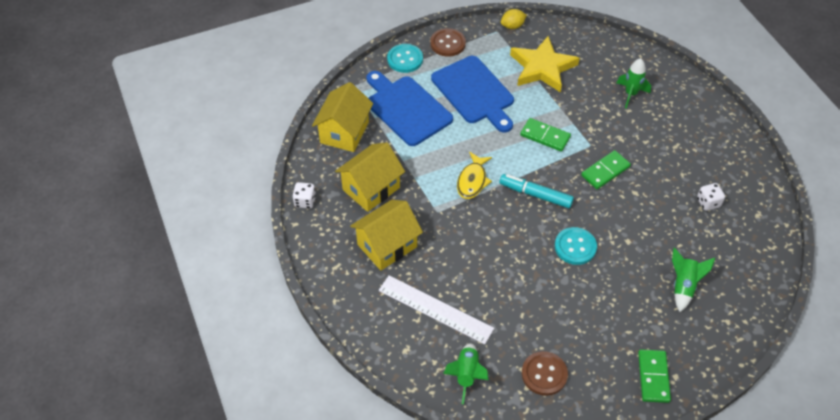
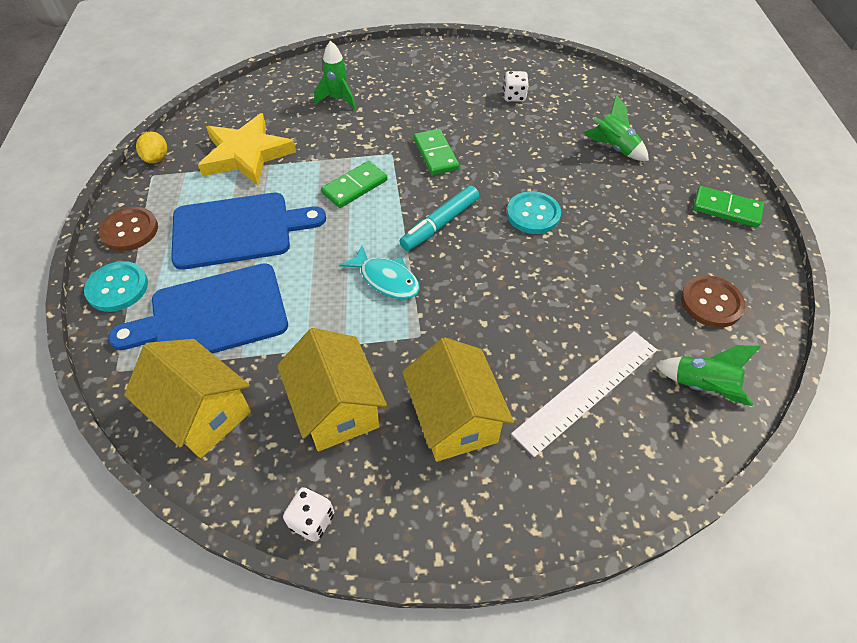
camera: 70 degrees left, 0 degrees up
(472, 181) = (386, 279): yellow fish -> turquoise fish

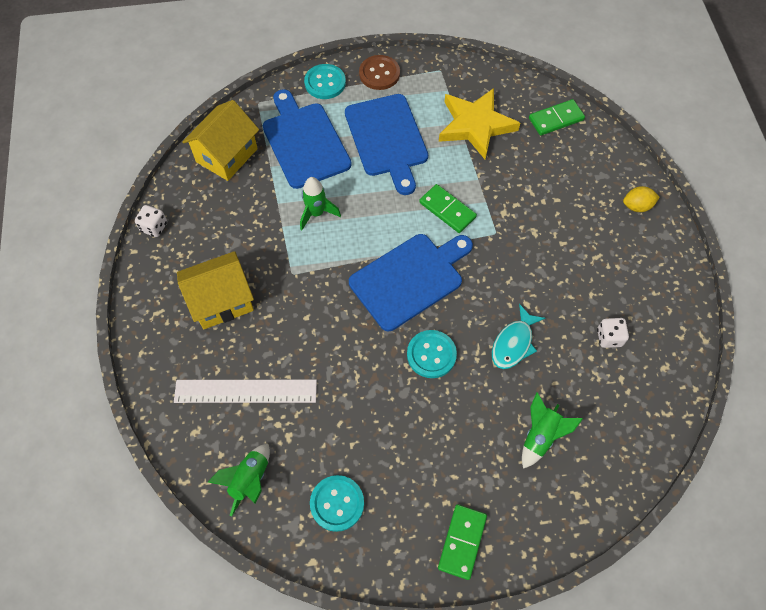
camera: 85 degrees right, 10 degrees up
(157, 158) = (460, 68): yellow lemon -> yellow lemon (637, 206)
(337, 408) = (230, 229): yellow house -> none
(338, 99) = (566, 180): green rocket -> green rocket (316, 213)
(386, 279) = (345, 245): turquoise fish -> turquoise fish (513, 343)
(435, 154) = (501, 269): green domino -> green domino (556, 119)
(440, 224) = (410, 279): turquoise marker -> blue cutting board
(587, 390) = (245, 391): white ruler -> white ruler turned 45 degrees counterclockwise
(711, 303) = (337, 503): brown button -> turquoise button

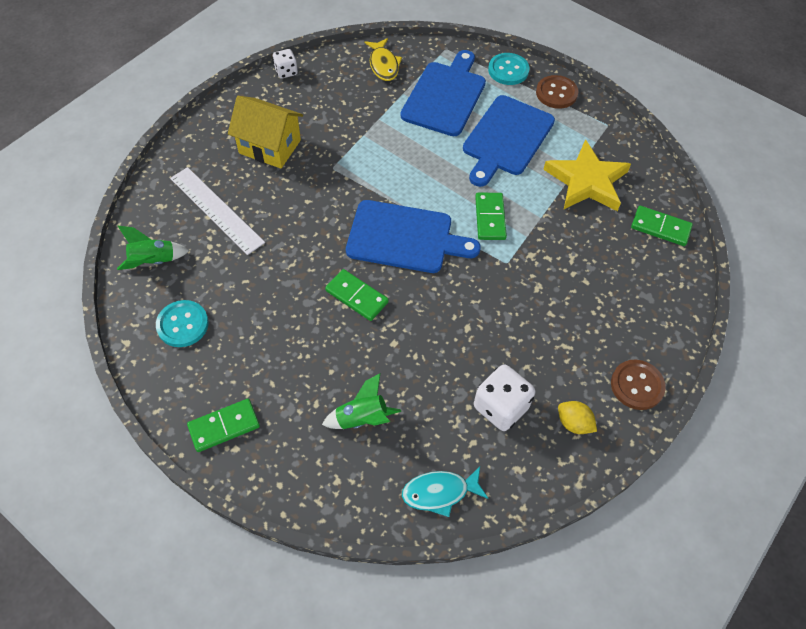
camera: 45 degrees right, 5 degrees down
(227, 155) = (383, 65): yellow house -> yellow fish
(316, 213) = (396, 145): green rocket -> none
(431, 355) = (356, 296): turquoise button -> green domino
(513, 343) = (423, 343): turquoise fish -> turquoise fish (439, 492)
(609, 337) = (500, 407): white dice -> white dice, size x1.69
(637, 206) = (649, 342): yellow lemon -> yellow lemon (573, 423)
(663, 242) = (637, 385): none -> brown button

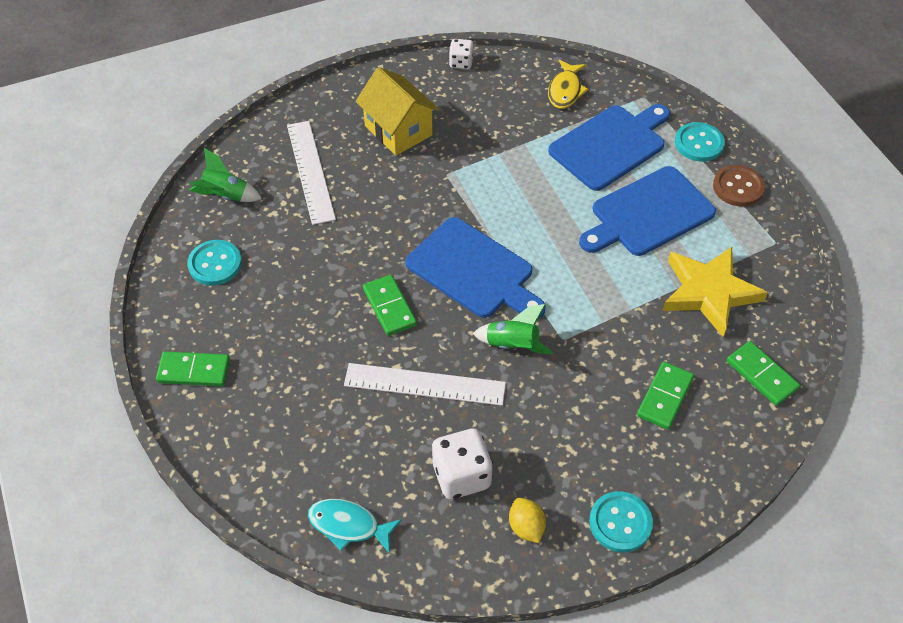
camera: 30 degrees right, 5 degrees down
(362, 418) = (320, 422): green rocket -> green rocket (512, 345)
(425, 347) = (424, 384): none -> white ruler
(490, 218) = (575, 287): green domino -> green domino (665, 397)
(637, 385) = (620, 523): brown button -> turquoise button

